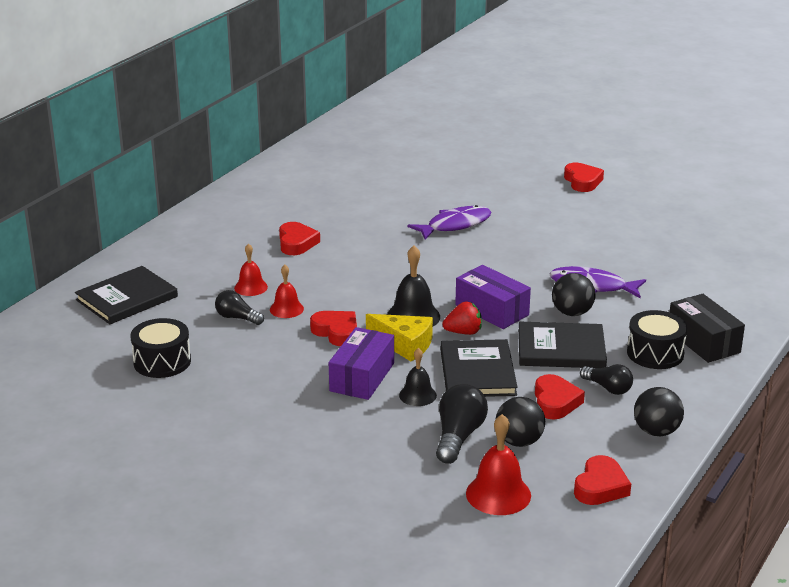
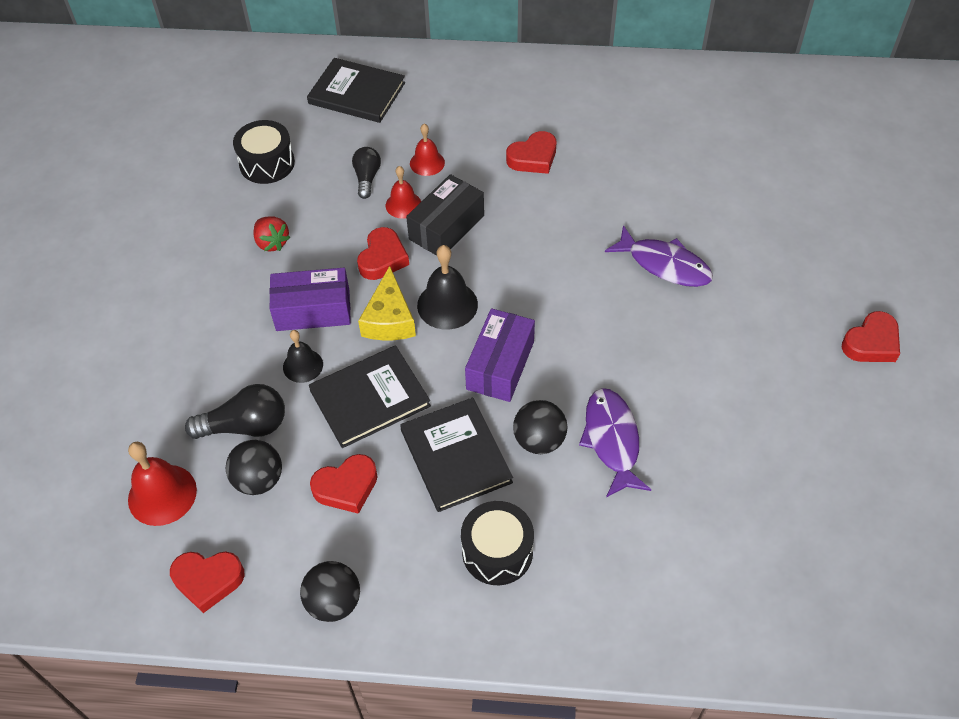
camera: 65 degrees right, 25 degrees up
(463, 332) = (440, 358): red strawberry -> red strawberry (272, 242)
(608, 388) = (398, 527): black light bulb -> none
(703, 341) = (553, 595): black box -> black box (446, 227)

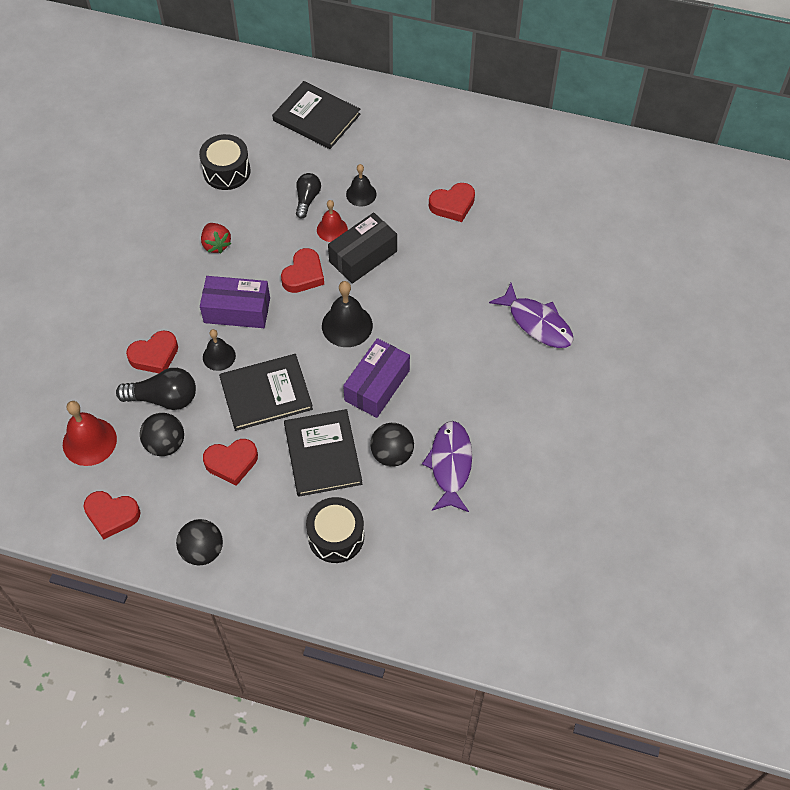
camera: 10 degrees right, 5 degrees up
(389, 319) = (297, 329): yellow cheese -> none
(427, 163) = (361, 194): red bell -> black bell
(871, 343) = (689, 423): red heart -> red heart (154, 355)

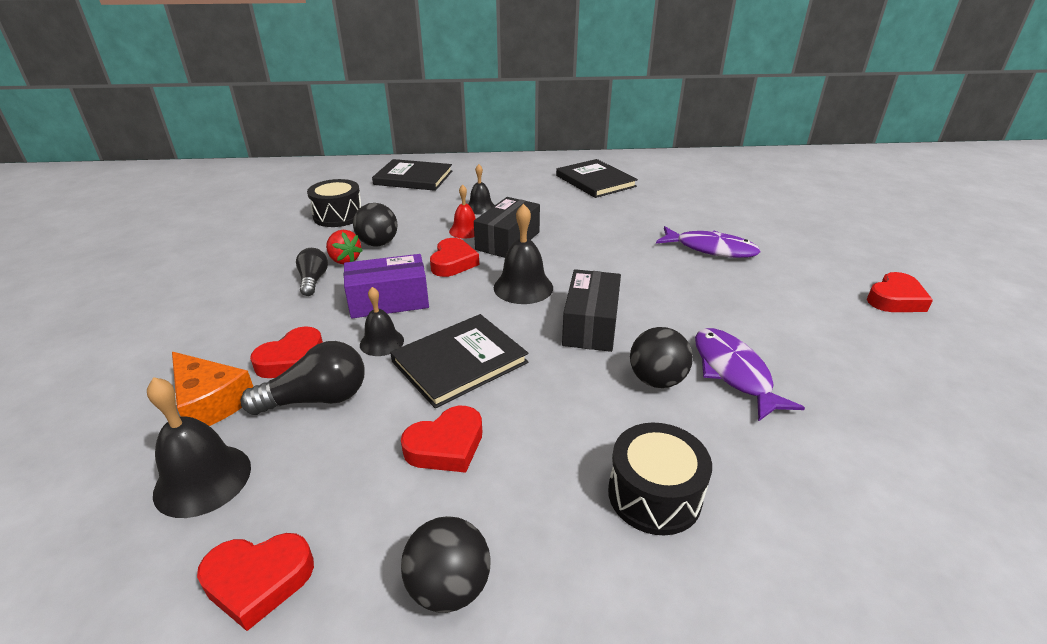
camera: 20 degrees left, 25 degrees down
(89, 441) = (203, 479): red bell -> black bell
(98, 379) = (211, 402): none -> orange cheese
(165, 444) = (334, 450): black ball -> black ball (378, 244)
(307, 199) = (429, 218): black light bulb -> black light bulb (313, 280)
(322, 454) = (569, 403): black book -> black book (595, 181)
(377, 385) = (590, 325): purple box -> black box
(452, 205) = (569, 200): red heart -> red heart (895, 299)

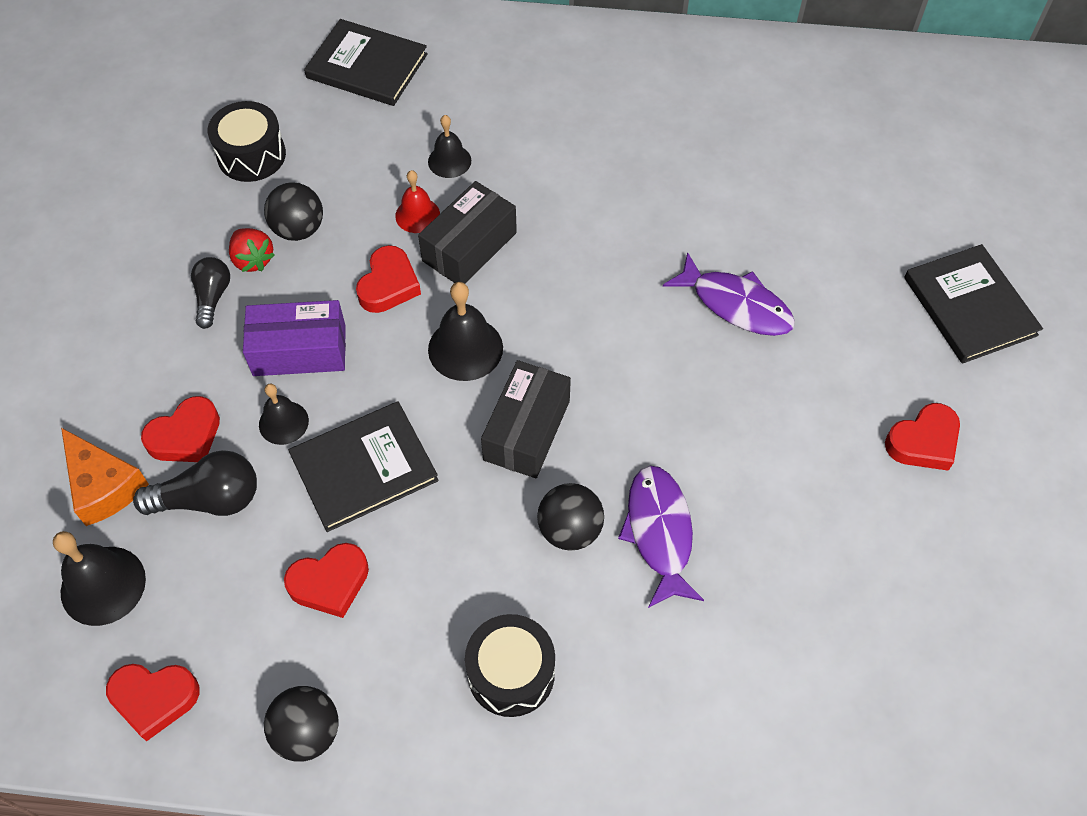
camera: 10 degrees right, 25 degrees up
(595, 181) = (636, 111): black book -> black book (969, 306)

